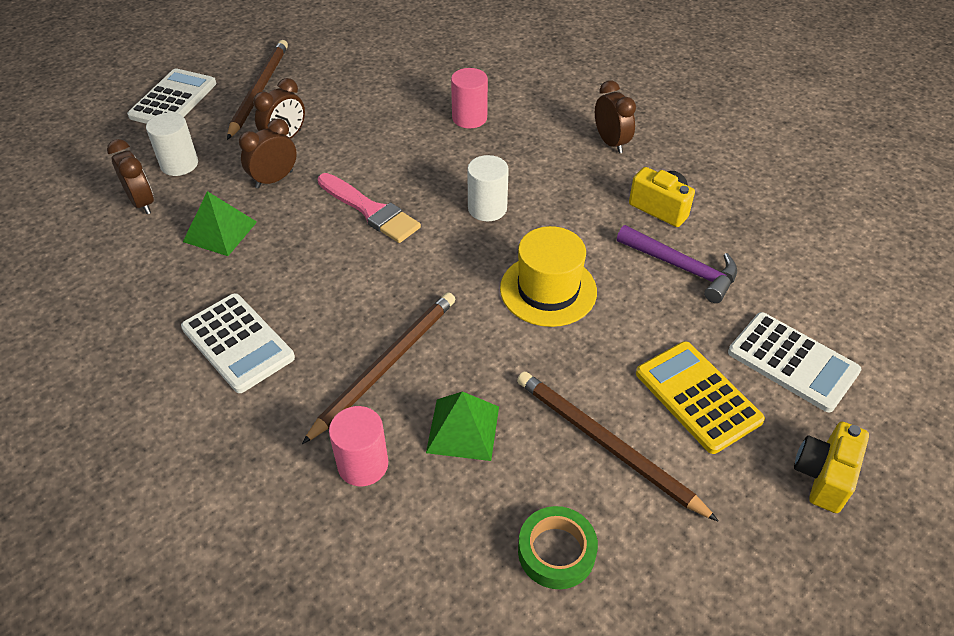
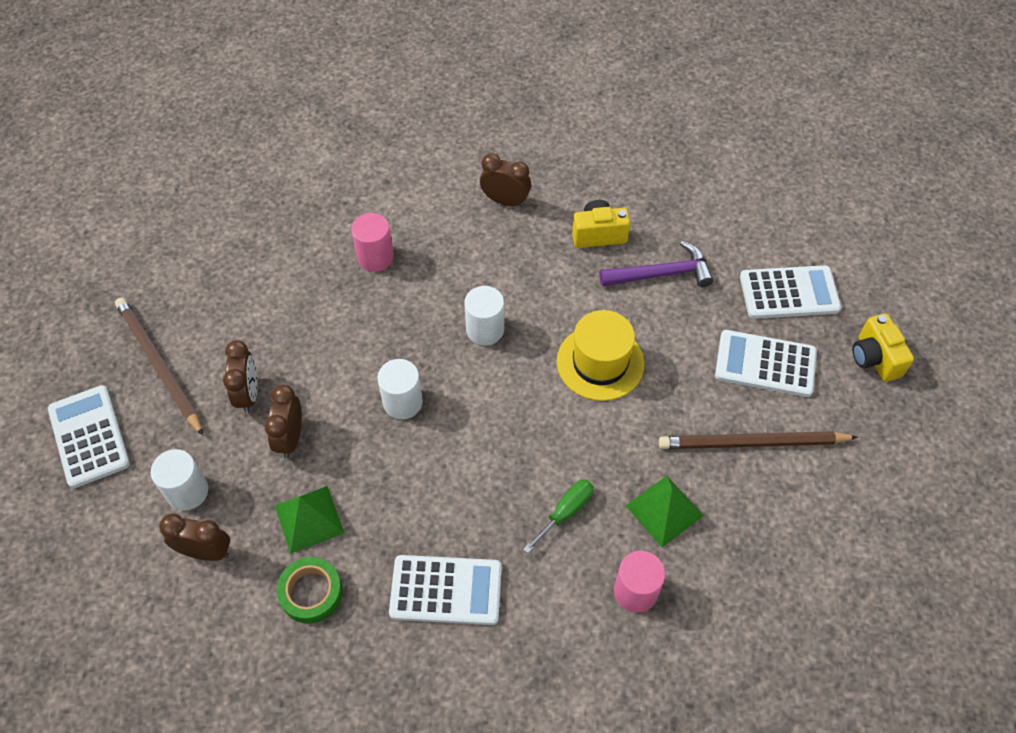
camera: 45 degrees left, 10 degrees up
(370, 210) = (402, 402): pink brush -> white cylinder
(386, 365) = (565, 512): brown pencil -> green screwdriver
(556, 551) = (799, 536): green tape -> green tape (311, 592)
(697, 397) = (765, 364): yellow calculator -> white calculator

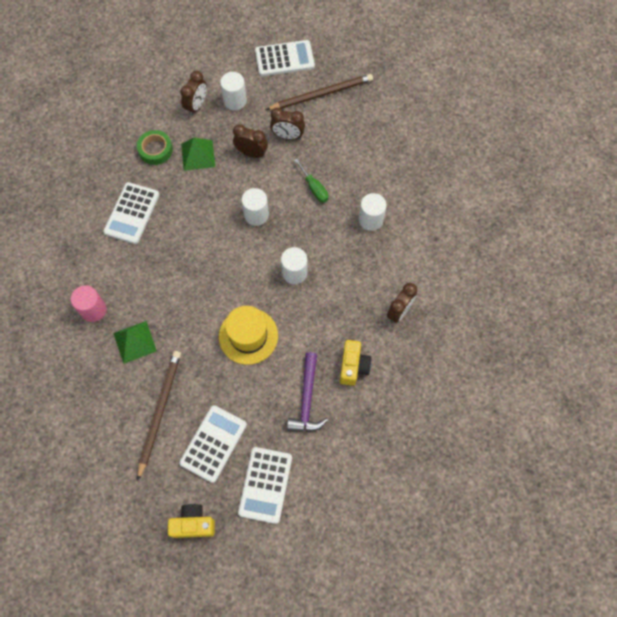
camera: 105 degrees right, 10 degrees up
(375, 257) = (371, 220): pink cylinder -> white cylinder
(565, 512) = (154, 286): green screwdriver -> green screwdriver (314, 188)

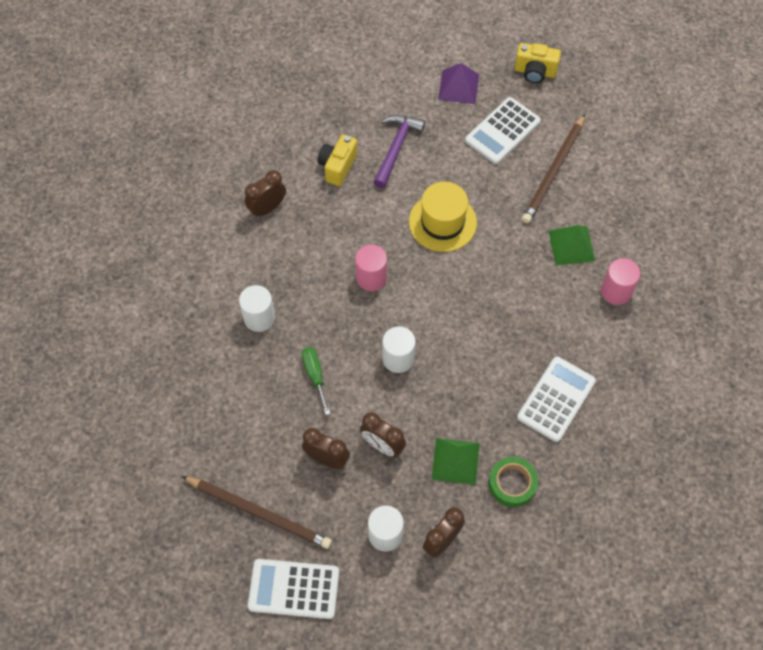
camera: 165 degrees left, 5 degrees down
(265, 485) = (458, 87): white calculator -> purple pyramid
(294, 272) = (371, 277): white cylinder -> pink cylinder
(322, 94) = (259, 513): brown pencil -> brown pencil turned 150 degrees counterclockwise

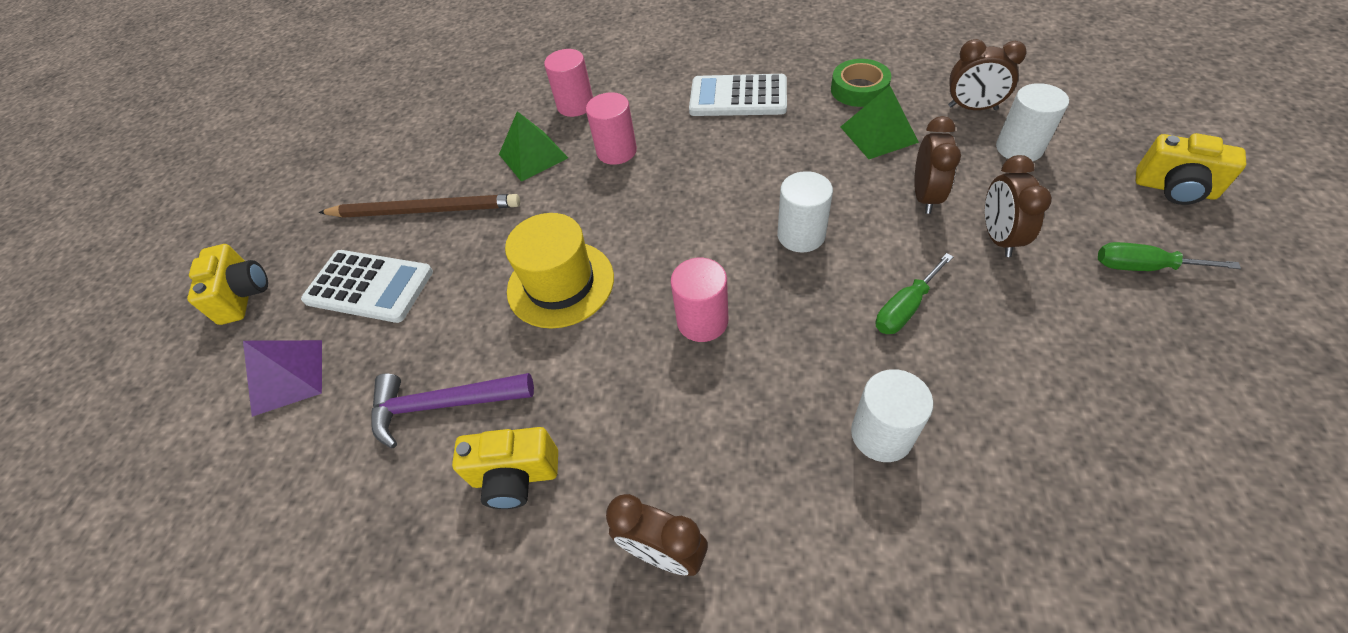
camera: 110 degrees left, 10 degrees down
(259, 513) = (1143, 267): brown pencil -> green screwdriver
(294, 589) = (1174, 189): white calculator -> yellow camera
(543, 296) = (616, 151): none -> pink cylinder

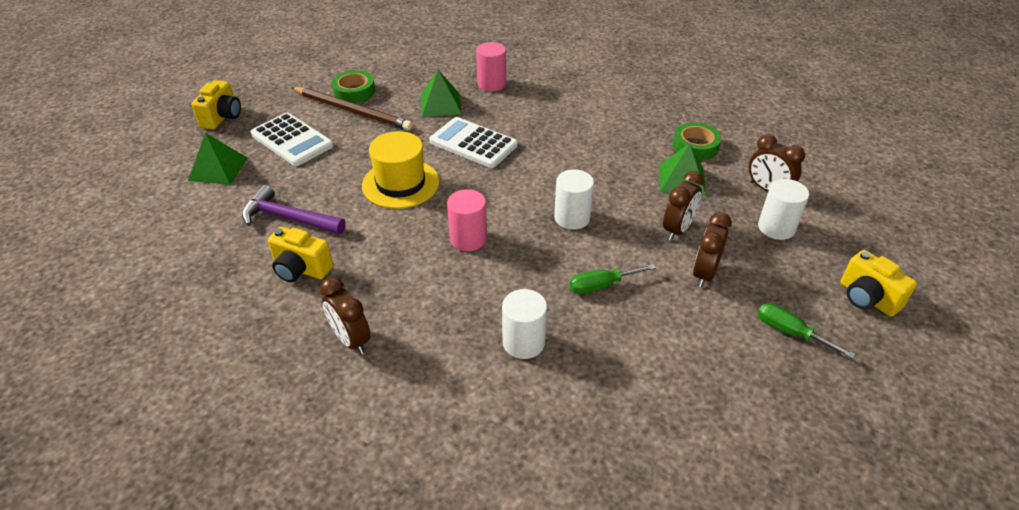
camera: 20 degrees right, 10 degrees down
(288, 377) = (218, 169): purple pyramid -> green pyramid
(408, 183) = (354, 91): none -> green tape
(616, 151) = (495, 122): pink cylinder -> none
(738, 97) = (604, 119): white calculator -> white calculator (473, 143)

